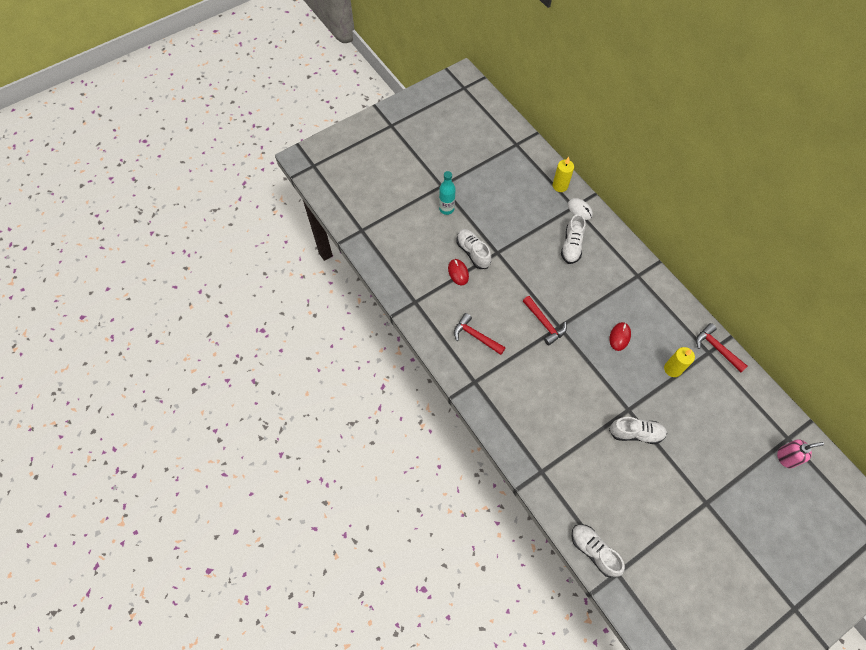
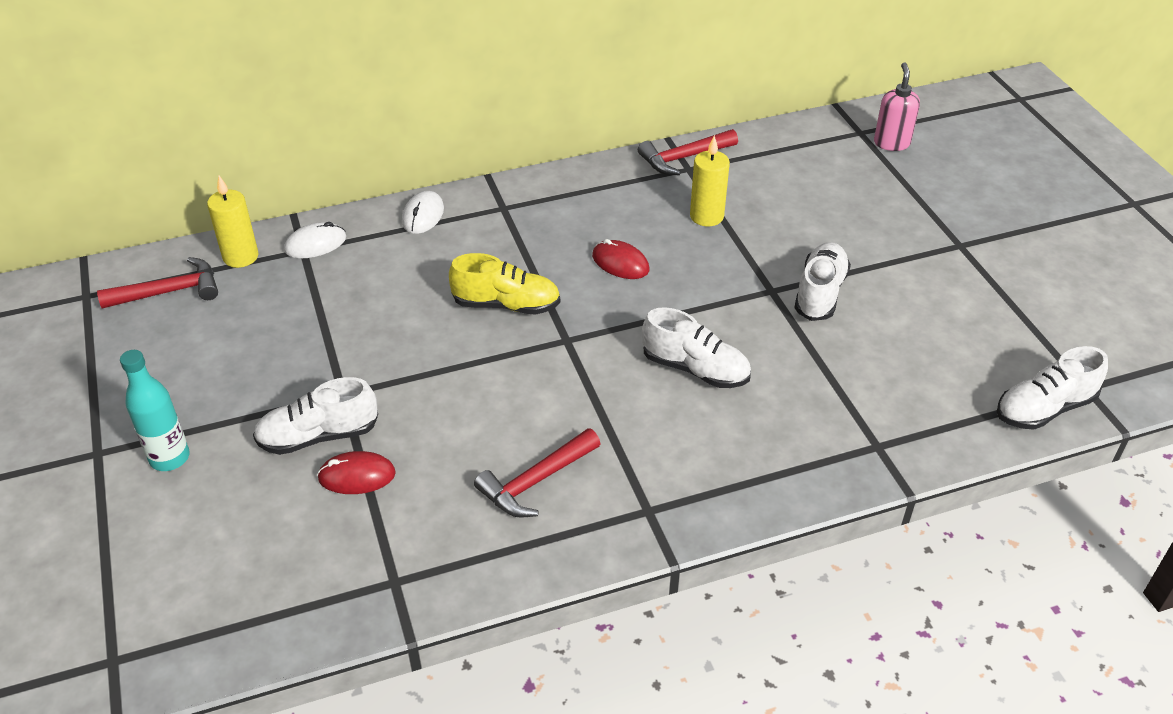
camera: 75 degrees left, 20 degrees down
(544, 323) = (550, 360): red hammer -> red hammer (170, 291)
(571, 246) = (391, 276): white shoe -> white shoe (695, 369)
(571, 296) = (506, 305): none -> yellow shoe
(617, 244) = (423, 215): none -> white mouse

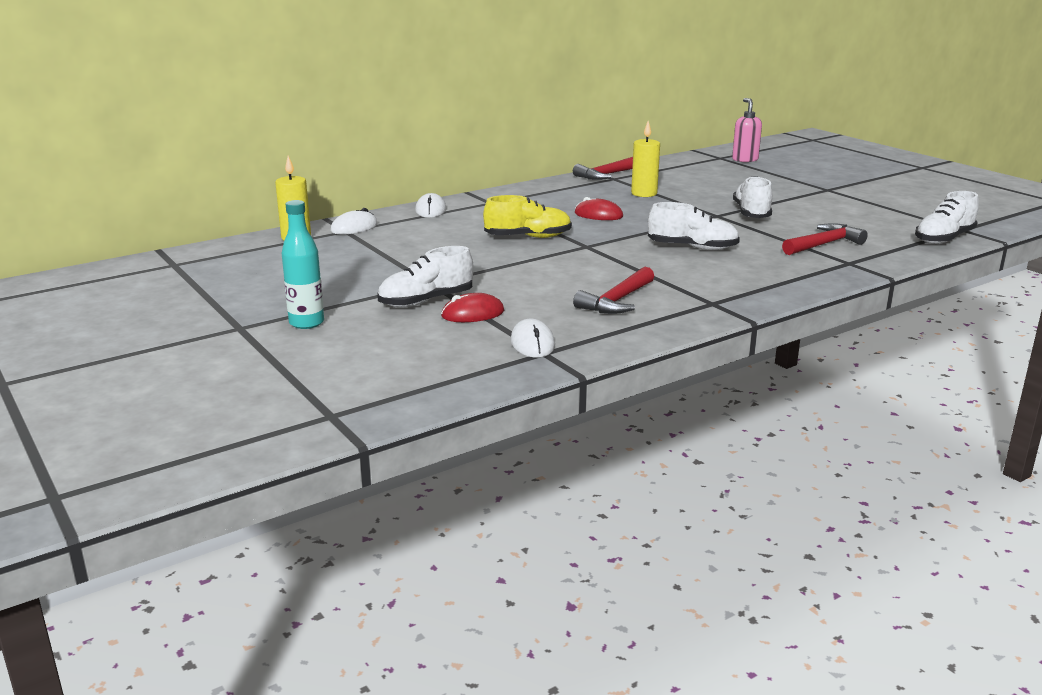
camera: 15 degrees left, 20 degrees down
(170, 291) = (247, 256): red hammer -> red hammer (824, 244)
(391, 557) = (532, 343): none -> white mouse

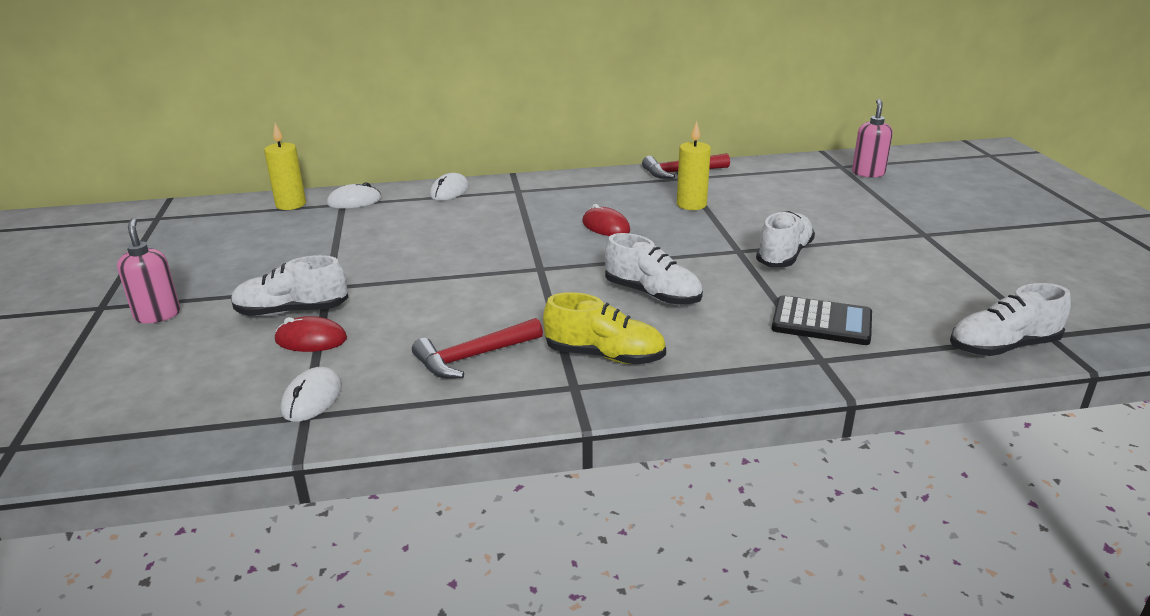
camera: 25 degrees right, 5 degrees up
(306, 323) = (157, 315): turquoise bottle -> pink soap dispenser
(528, 237) = (496, 244): yellow shoe -> yellow shoe (605, 356)
(824, 244) = (821, 322): red hammer -> black calculator

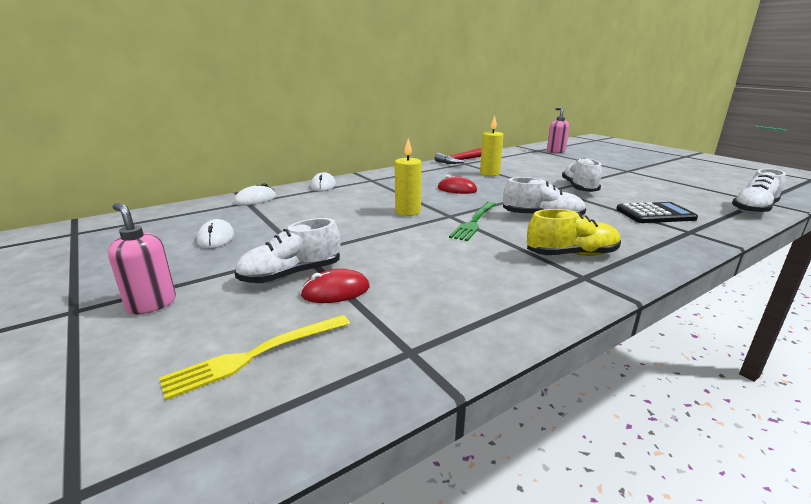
camera: 25 degrees left, 5 degrees down
(191, 384) = (256, 355): none -> yellow fork
(291, 204) = (202, 208): yellow candle -> yellow candle (408, 212)
(312, 398) = (397, 335): white mouse -> white mouse (216, 238)
(473, 357) = (486, 275): red hammer -> none
(557, 284) = (474, 222): none -> green fork

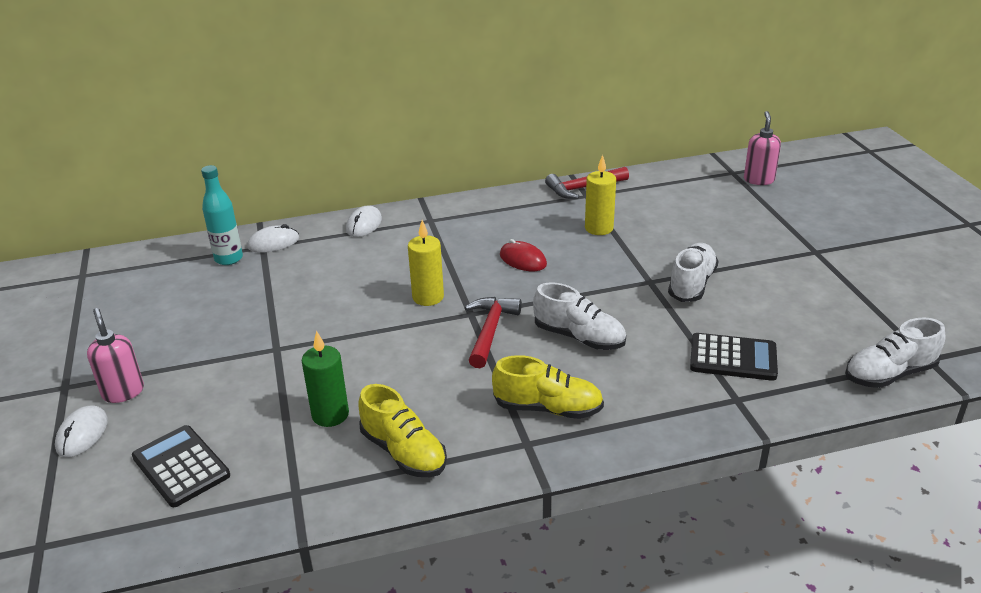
camera: 20 degrees right, 10 degrees up
(216, 238) = (206, 308): white mouse -> white mouse (82, 434)
(220, 210) = (229, 259): none -> turquoise bottle
(256, 355) = (181, 466): yellow fork -> black calculator
(291, 275) = (250, 379): white shoe -> none
(335, 291) = (277, 410): red mouse -> none
(392, 286) = (330, 415): none -> green candle
(474, 222) = (490, 331): green fork -> red hammer
(487, 300) = (404, 452): none -> yellow shoe

